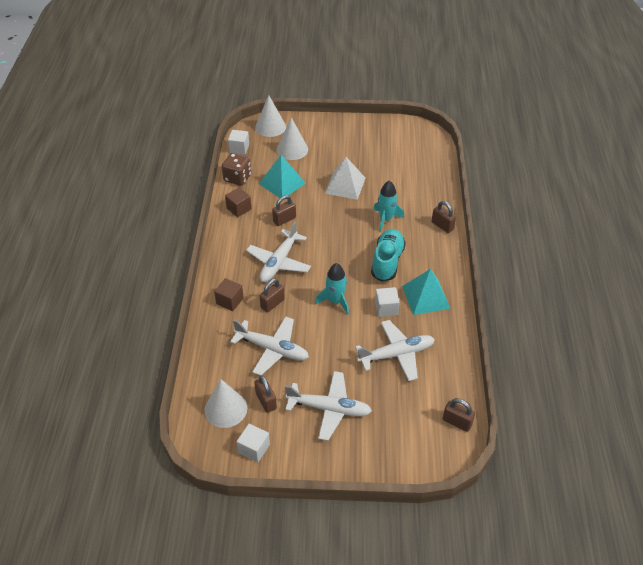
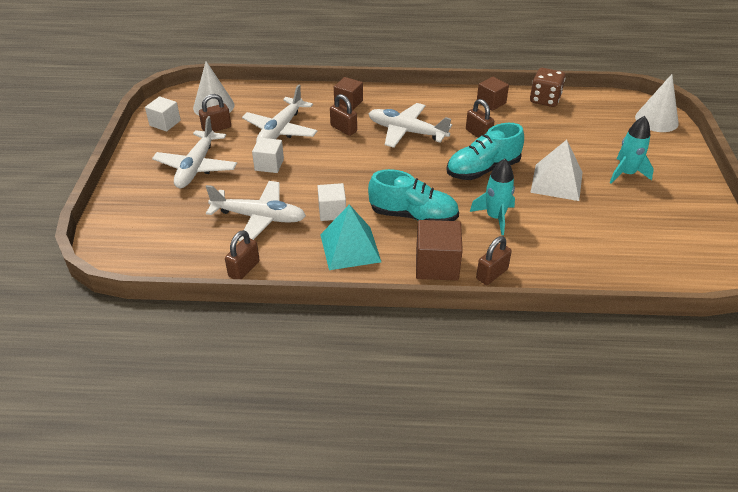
camera: 90 degrees right, 5 degrees down
(239, 148) = (601, 98): white cube -> white cube (269, 165)
(282, 183) = (545, 131): turquoise pyramid -> none
(292, 149) = (616, 138): white cone -> none
(331, 221) = (483, 169): none -> turquoise shoe
(335, 301) = (345, 172): turquoise rocket -> turquoise rocket (626, 173)
(396, 354) = (259, 217): white plane -> white plane turned 60 degrees counterclockwise
(437, 251) = (437, 265): none -> brown cube
(457, 422) = (151, 262): brown padlock -> brown padlock (244, 269)

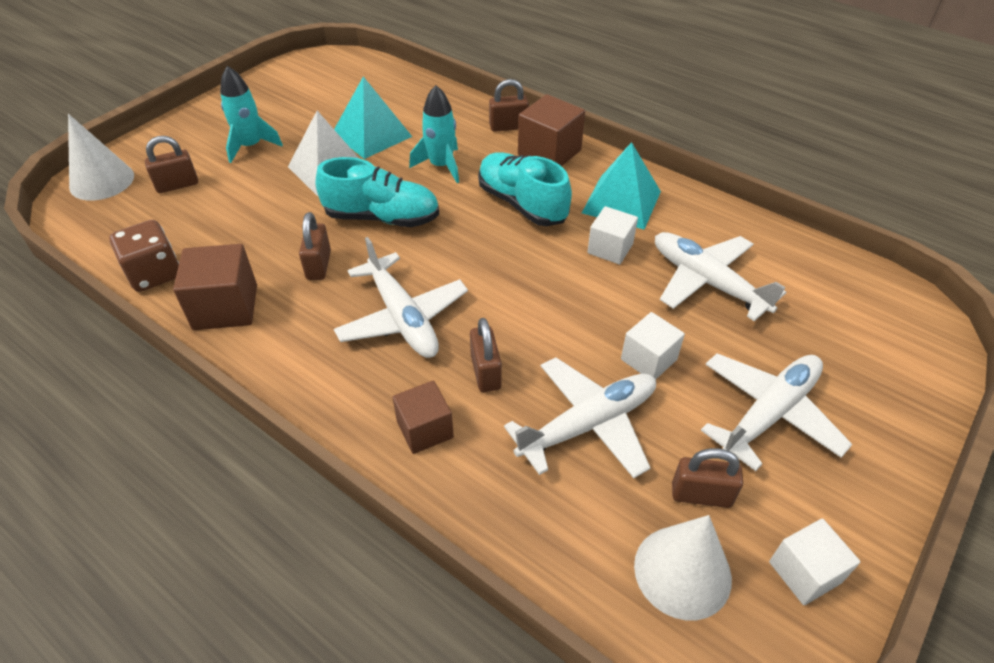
camera: 145 degrees left, 5 degrees up
(244, 269) = (754, 229): brown padlock -> brown padlock (177, 185)
(491, 102) = (225, 307): brown cube -> brown cube, size x1.50
(572, 218) = (371, 134): none -> turquoise pyramid

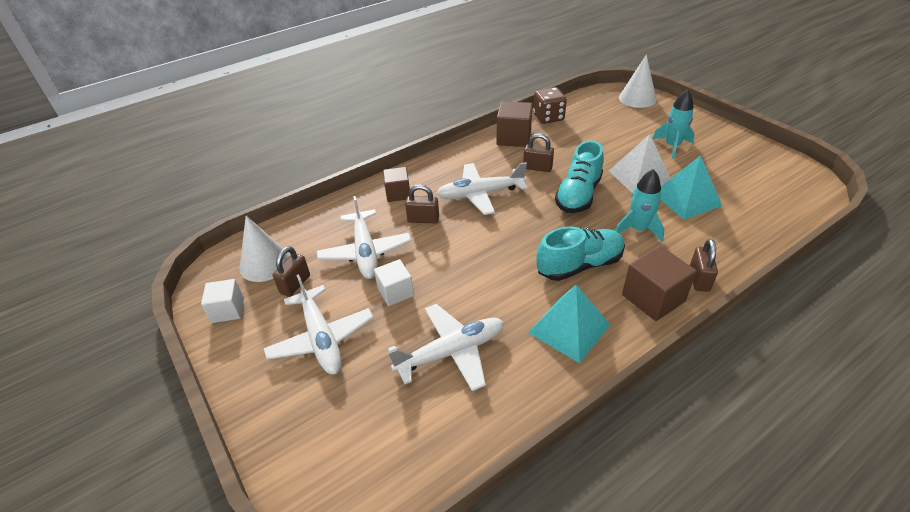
camera: 110 degrees right, 5 degrees down
(177, 185) = (629, 121): brown padlock -> none
(610, 248) = (510, 303): white cube -> none

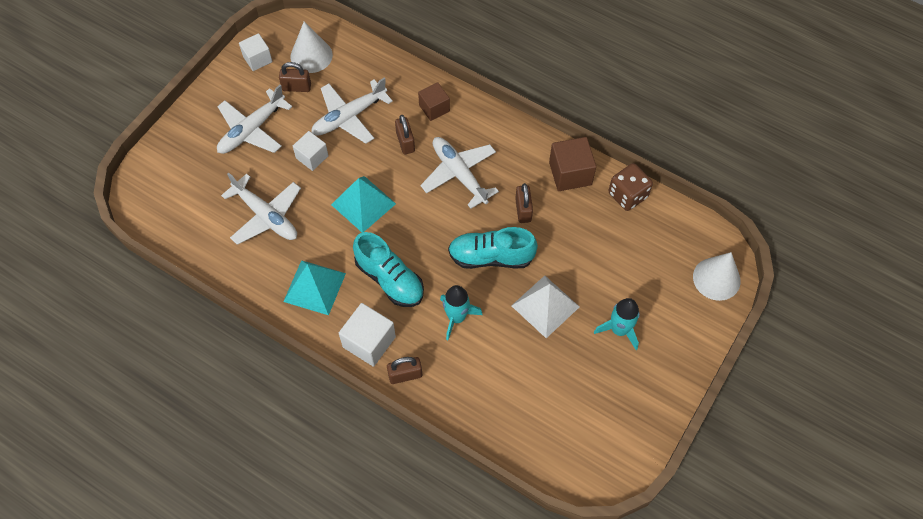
camera: 65 degrees right, 20 degrees up
(653, 298) = (369, 342): brown cube -> white cube
(686, 199) = (522, 354): turquoise pyramid -> turquoise pyramid (363, 204)

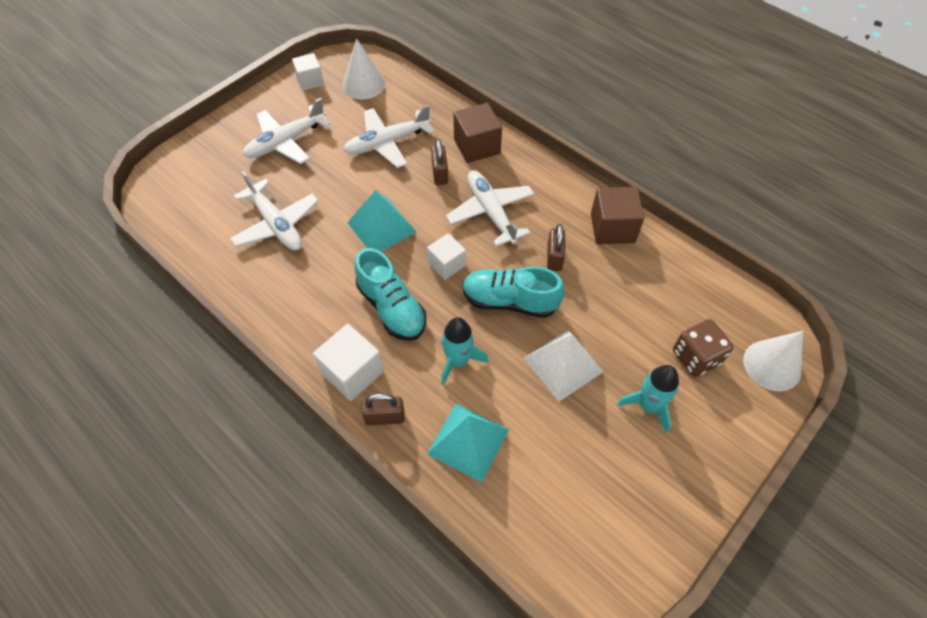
camera: 10 degrees right, 5 degrees down
(296, 87) = (341, 110): brown padlock -> none
(312, 157) = (339, 175): white cube -> white cube (446, 264)
(314, 287) = (307, 303): turquoise pyramid -> turquoise pyramid (468, 441)
(434, 108) = (477, 146): brown cube -> brown cube, size x1.50
(627, 195) = (674, 259): brown dice -> brown dice (696, 357)

